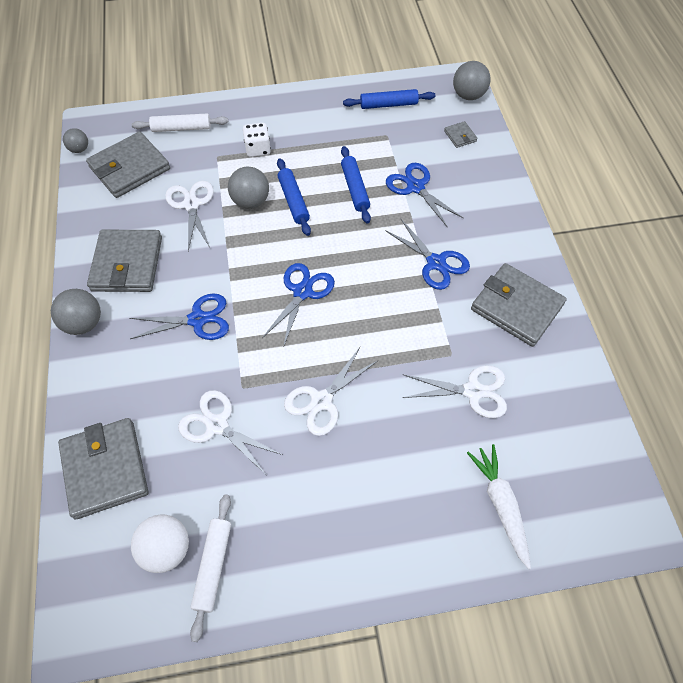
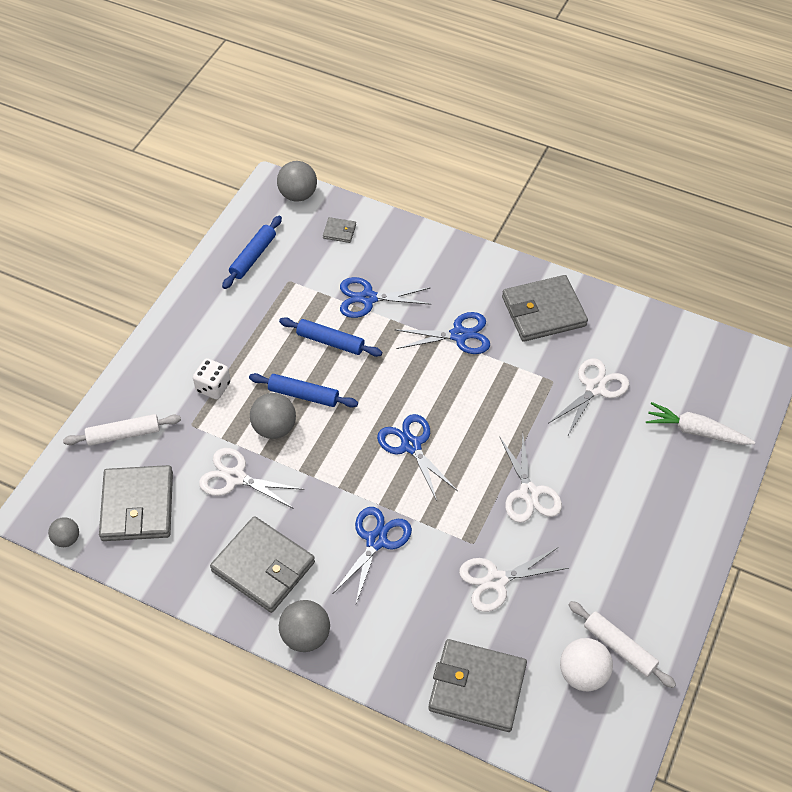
camera: 55 degrees left, 5 degrees down
(181, 128) = (124, 434): white rolling pin -> white rolling pin turned 45 degrees clockwise

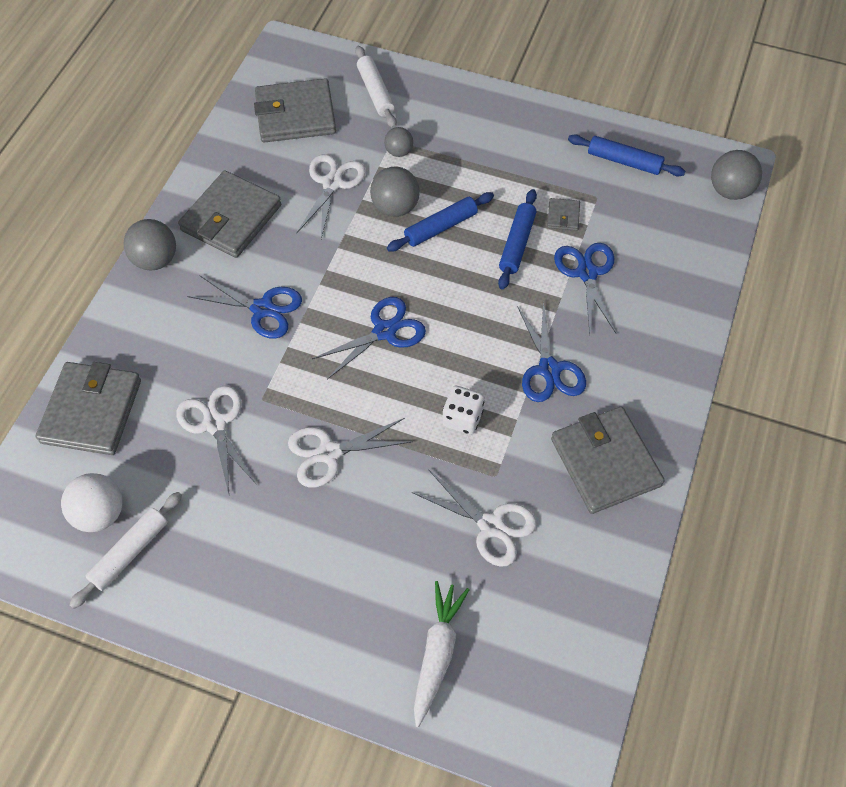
camera: 85 degrees right, 5 degrees up
(67, 539) = (258, 72): grey ball -> grey ball (399, 152)
(213, 387) = (441, 151): white dice -> white dice (462, 418)
(303, 395) = (441, 227): blue rolling pin -> blue rolling pin turned 45 degrees clockwise
(339, 231) = (683, 236): grey wallet -> grey wallet (563, 216)

